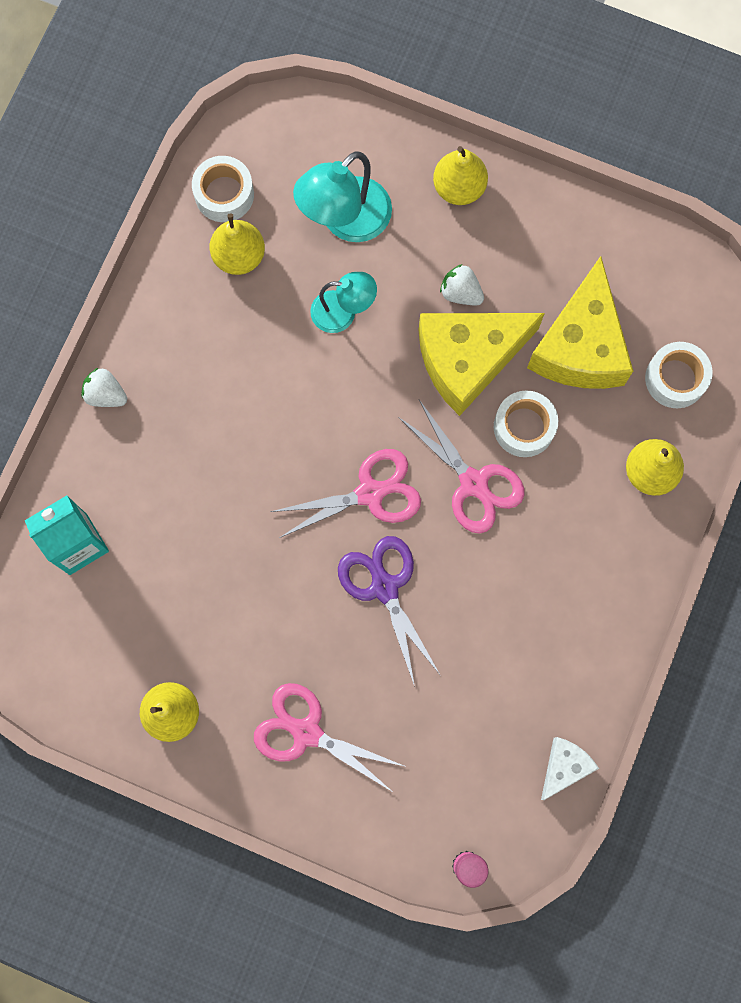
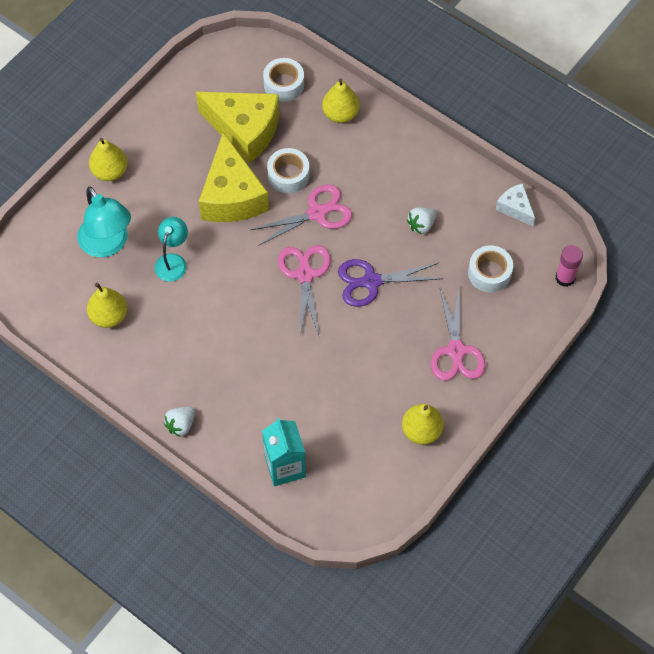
camera: 75 degrees left, 15 degrees down
(224, 194) = (59, 315): white tape -> white tape (489, 273)
(307, 732) = (456, 351): pink scissors -> pink scissors turned 45 degrees counterclockwise
(461, 292) = (184, 188): white strawberry -> white strawberry (421, 225)

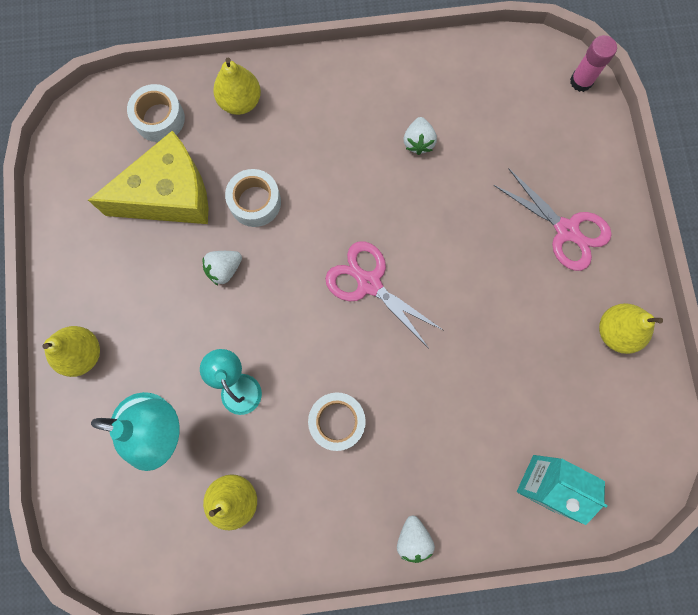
camera: 45 degrees left, 15 degrees up
(232, 195) = (224, 269): yellow cheese -> white strawberry
(317, 213) = (318, 215): pink scissors -> none
(371, 281) = (432, 234): purple scissors -> none
(489, 273) = (518, 133): white tape -> white tape (337, 421)
(515, 208) = (478, 55): white cheese -> none

